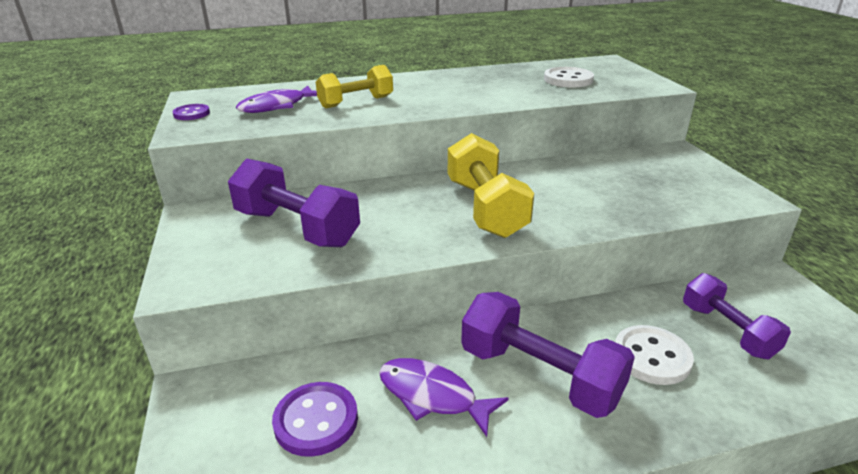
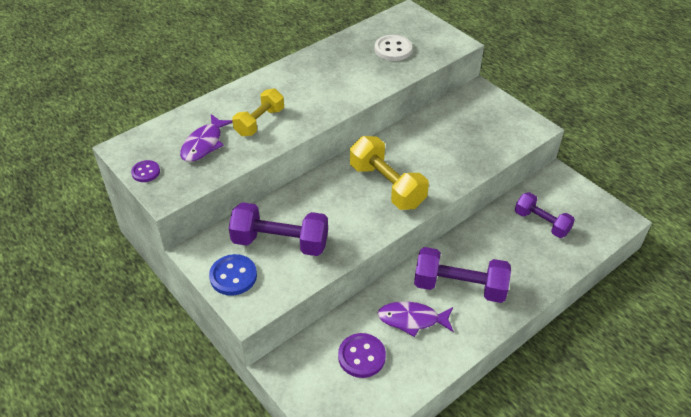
camera: 25 degrees left, 15 degrees up
(205, 245) = (233, 276): none -> blue button
(651, 357) = (510, 254): white button -> none

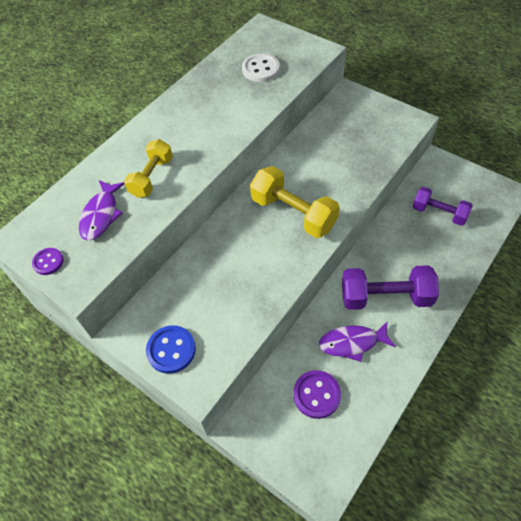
camera: 10 degrees left, 10 degrees up
(280, 242) = (207, 300): purple dumbbell -> none

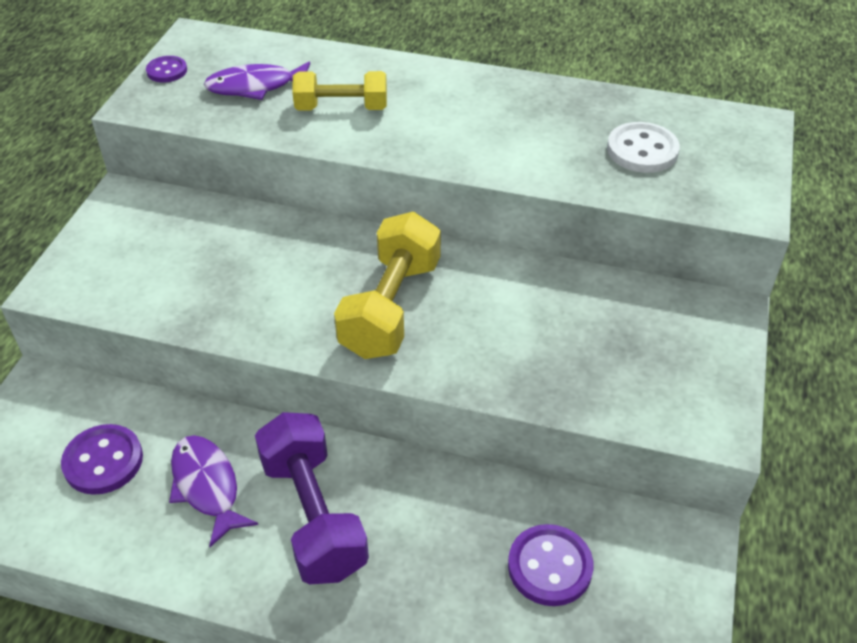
camera: 65 degrees right, 10 degrees down
(171, 350) = (102, 246): blue button -> none
(439, 213) = (549, 567): purple dumbbell -> purple button

